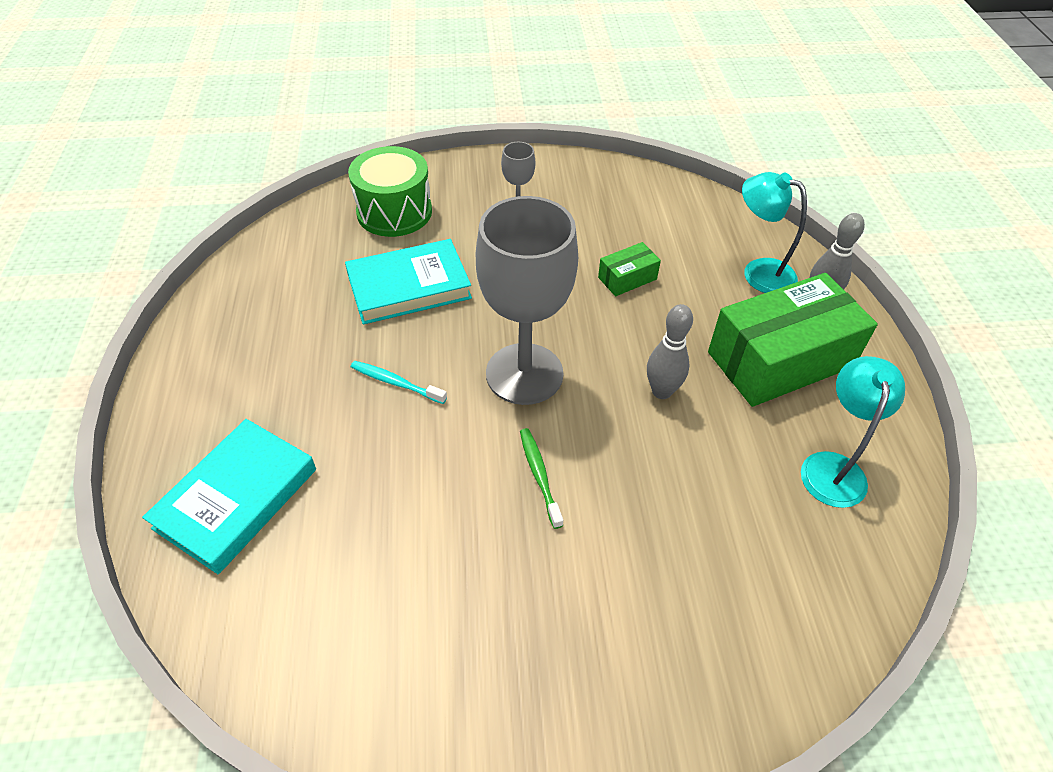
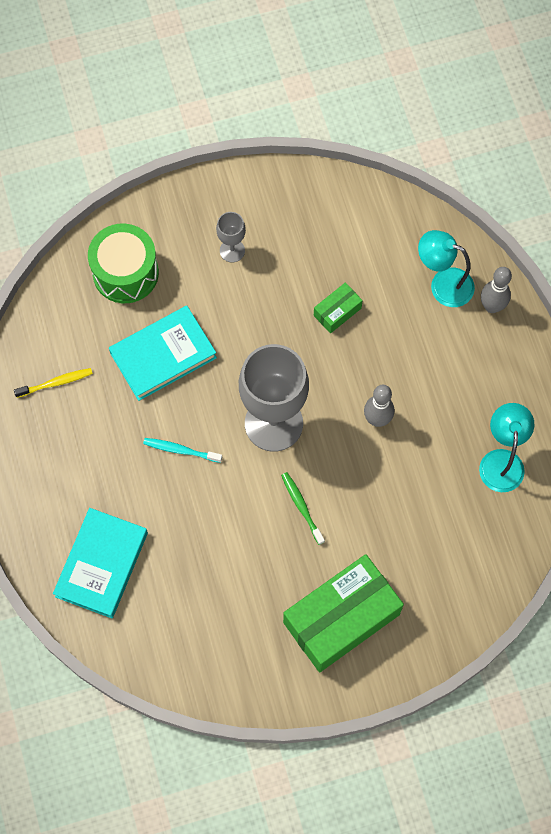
camera: 10 degrees left, 20 degrees up
(273, 292) = (56, 383): none -> yellow toothbrush
(780, 359) = (463, 372): green box -> green box (341, 618)

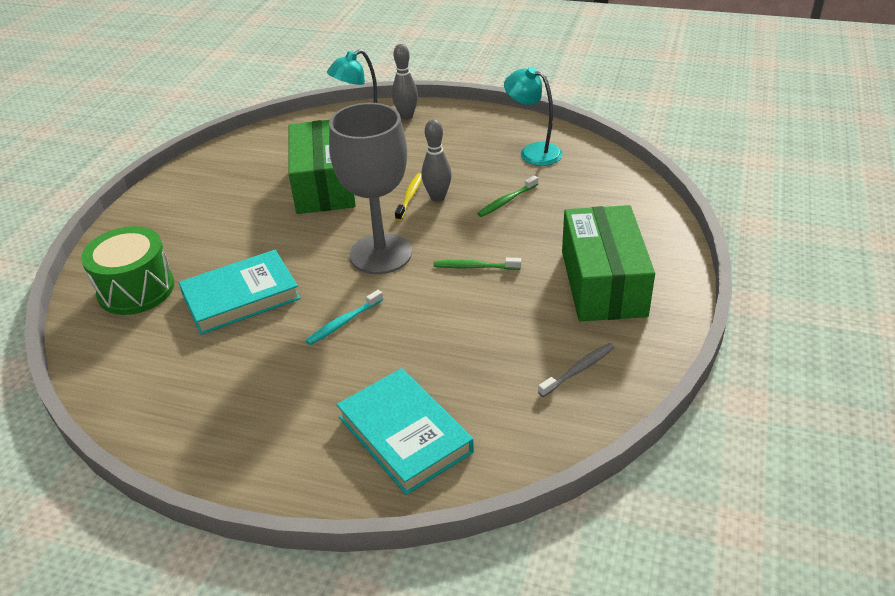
camera: 55 degrees left, 30 degrees down
(56, 383) = (176, 385): yellow toothbrush -> yellow toothbrush (410, 197)
(163, 355) = (241, 297): turquoise book -> turquoise book turned 60 degrees clockwise
(230, 648) = (578, 370): none -> grey toothbrush
(232, 250) = (203, 219): grey goblet -> none
(337, 312) = (324, 184): green box -> green box, size x2.25
(408, 481) = (506, 201): none -> green toothbrush

